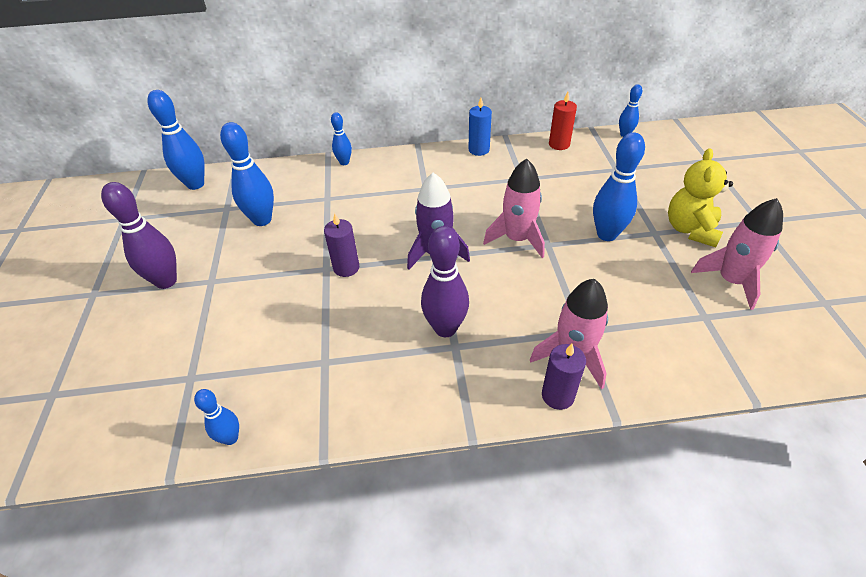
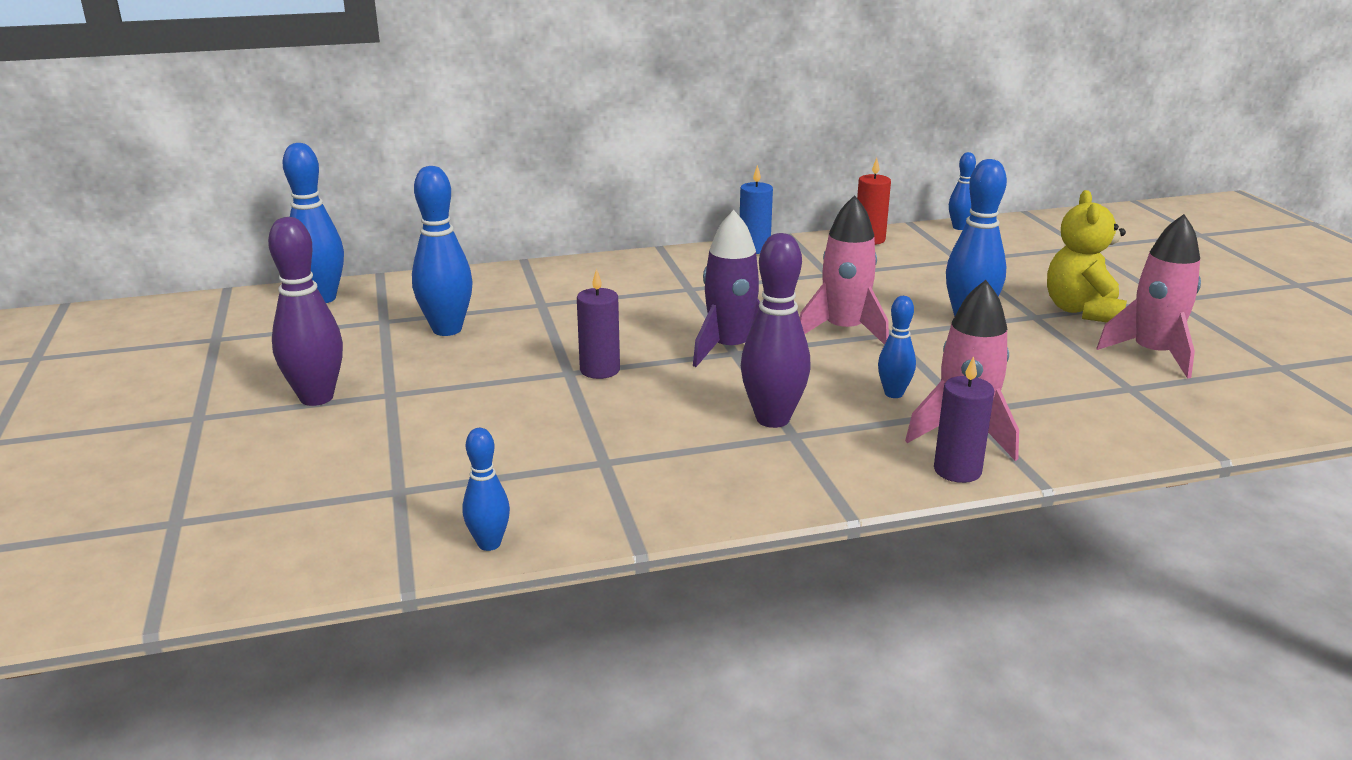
camera: 10 degrees left, 20 degrees down
(344, 162) = (553, 268): blue bowling pin -> blue bowling pin (893, 394)

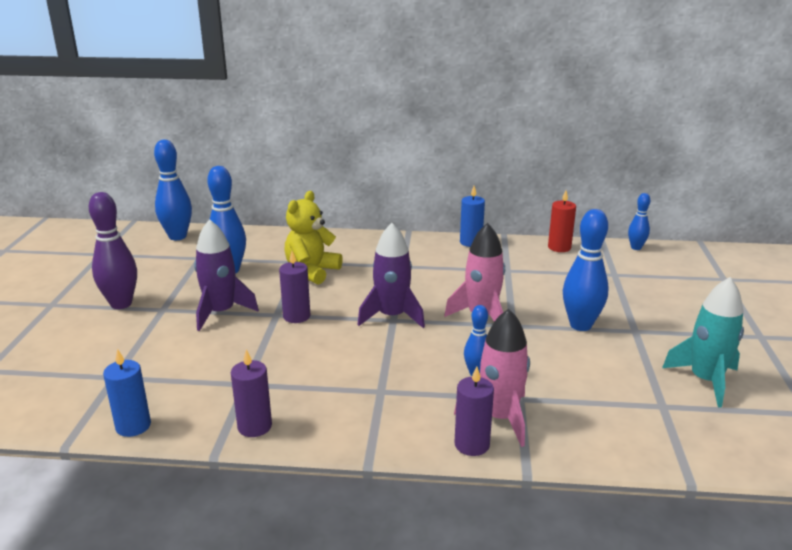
camera: 20 degrees right, 0 degrees up
(484, 383) = (221, 312): none -> purple rocket
(489, 544) = (133, 426): blue bowling pin -> blue candle
(665, 508) = (254, 426): none -> purple candle
(773, 419) = (377, 376): purple bowling pin -> none
(1082, 311) = (677, 333): yellow teddy bear -> yellow teddy bear (312, 271)
(1152, 354) = (705, 380): pink rocket -> turquoise rocket

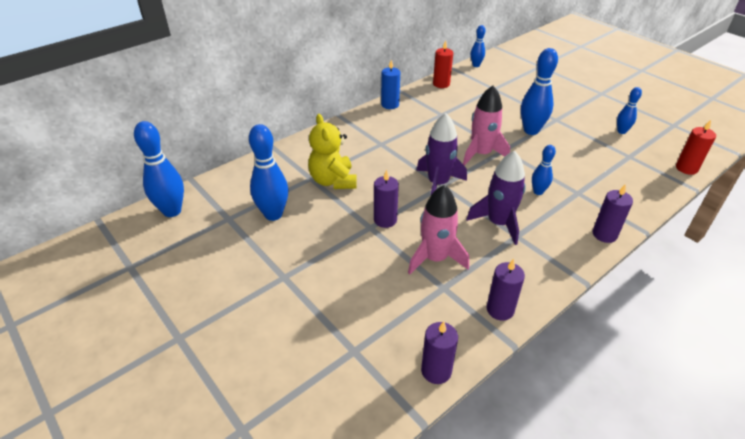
camera: 45 degrees left, 15 degrees up
(121, 304) = (241, 295): purple bowling pin -> none
(133, 426) = (436, 371): blue candle -> purple candle
(221, 312) = (331, 250): purple rocket -> purple rocket (498, 223)
(499, 417) = (589, 210): pink rocket -> pink rocket (435, 258)
(705, 380) = (621, 131): turquoise rocket -> blue bowling pin
(725, 458) = (686, 168): none -> red candle

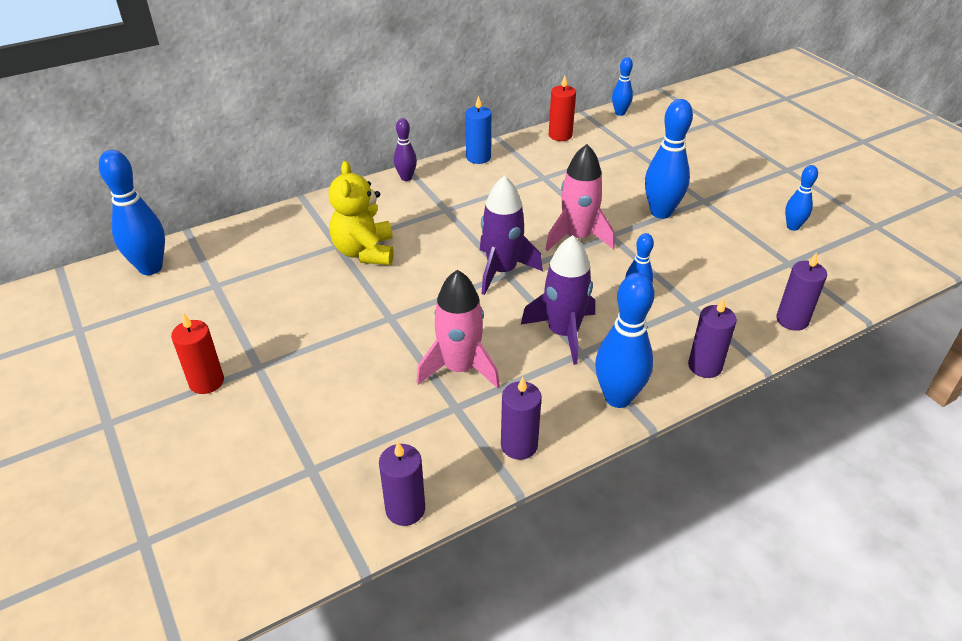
camera: 10 degrees right, 0 degrees up
(273, 214) = (273, 286): blue bowling pin -> blue bowling pin (618, 397)
(343, 124) = (406, 178): none -> purple bowling pin
(385, 220) = (413, 310): purple candle -> purple candle (792, 320)
(686, 168) = (866, 289): red candle -> red candle (206, 382)

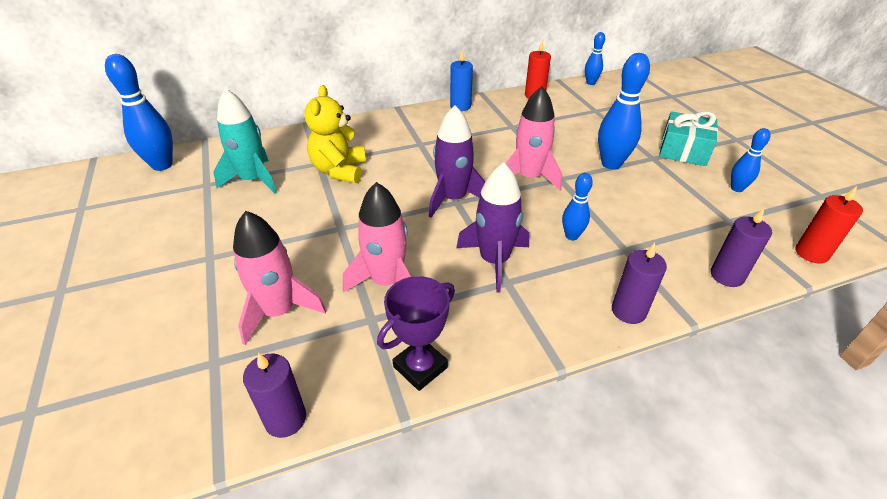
camera: 10 degrees right, 0 degrees up
(206, 382) = (160, 265): red candle -> red candle (811, 253)
(268, 274) = (253, 180): none -> turquoise rocket
(358, 412) = (279, 311): none -> pink rocket
(406, 178) = (395, 116): purple bowling pin -> none
(519, 445) = (420, 367): purple candle -> purple trophy
(618, 397) = (532, 331): blue bowling pin -> none
(734, 188) = (683, 150): none -> turquoise gift

